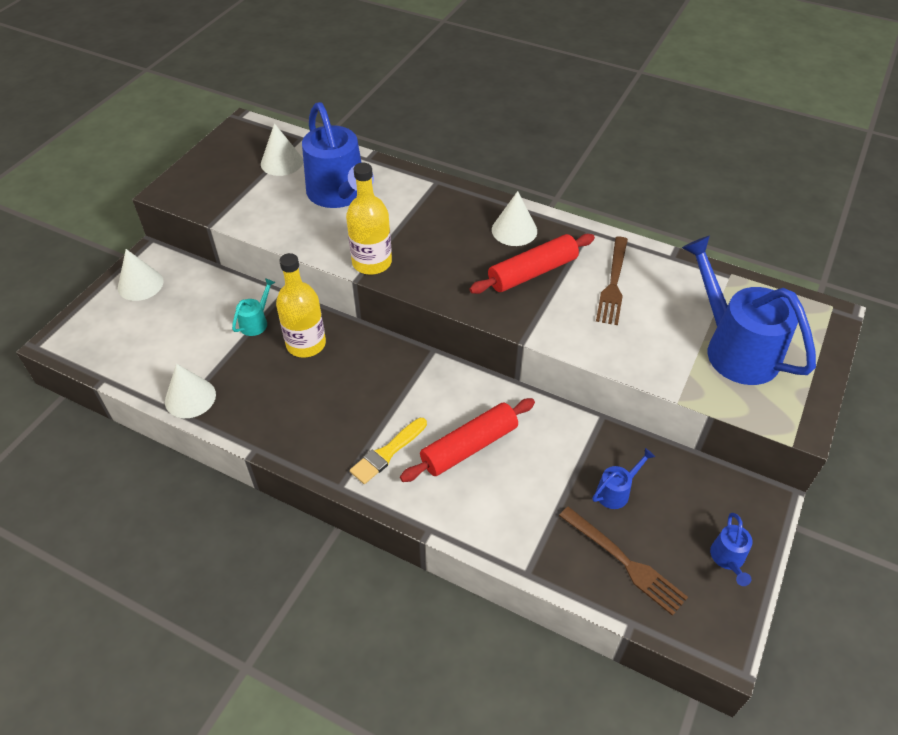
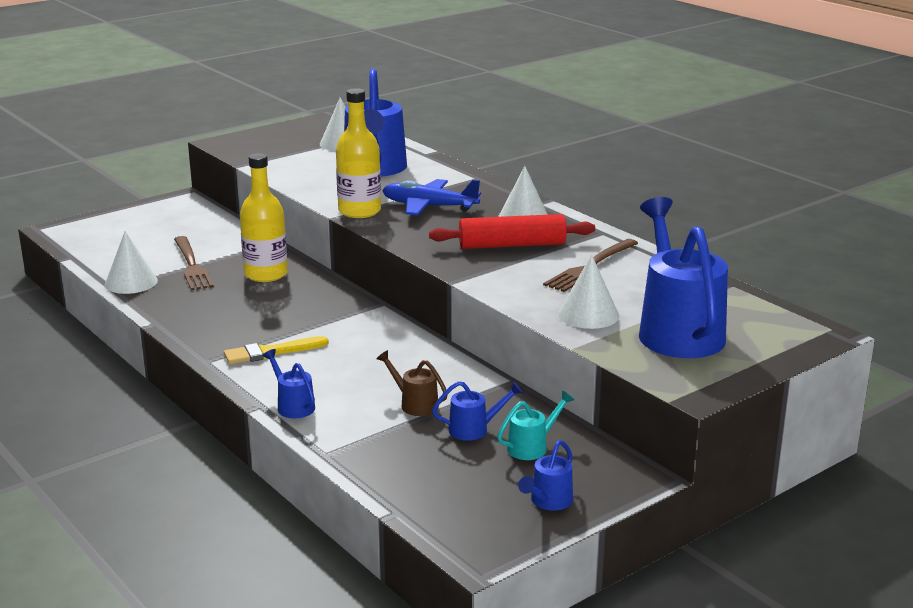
camera: 25 degrees right, 25 degrees down
(140, 284) = (157, 212): white cone -> white cone (588, 314)
(256, 322) = (235, 253): turquoise watering can -> turquoise watering can (532, 447)
(426, 237) = (429, 206): none -> blue plane
(456, 519) = (293, 405): none -> blue watering can
(469, 447) = (353, 367): red rolling pin -> none
(550, 477) = (414, 404): none -> brown watering can
(625, 562) = (433, 474): brown fork -> brown fork (191, 265)

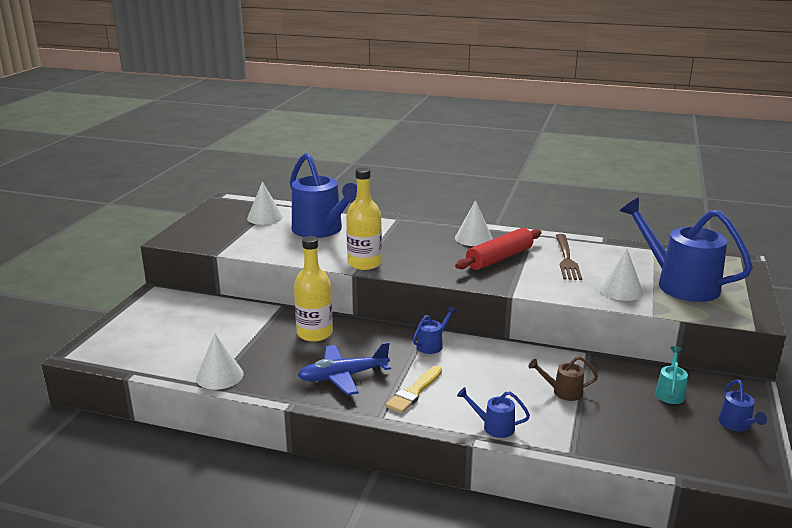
camera: 35 degrees left, 0 degrees up
(191, 265) = (247, 345): brown fork -> none
(429, 206) = (403, 247): blue plane -> blue plane (343, 376)
(475, 429) = (623, 394): blue watering can -> blue watering can (432, 345)

